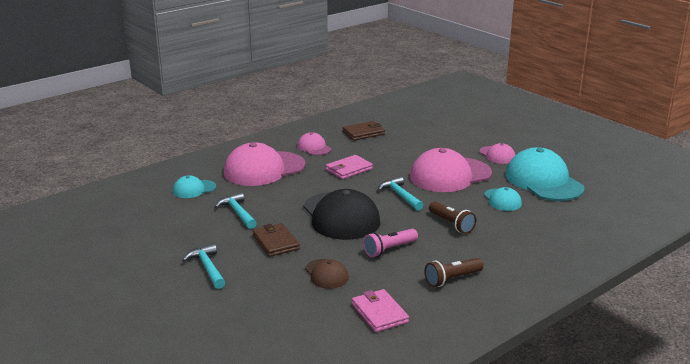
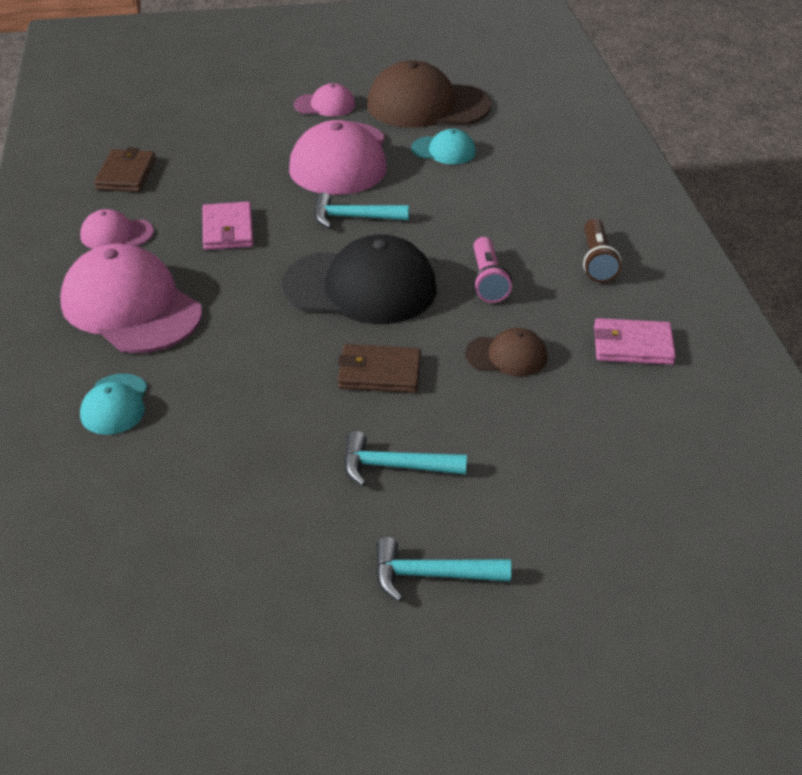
camera: 60 degrees left, 15 degrees up
(238, 213) = (250, 381): turquoise hammer -> turquoise hammer (431, 575)
(264, 169) = (131, 307): pink cap -> pink cap turned 135 degrees clockwise
(451, 224) = (467, 209): brown flashlight -> none
(543, 181) = (427, 105): turquoise cap -> brown cap

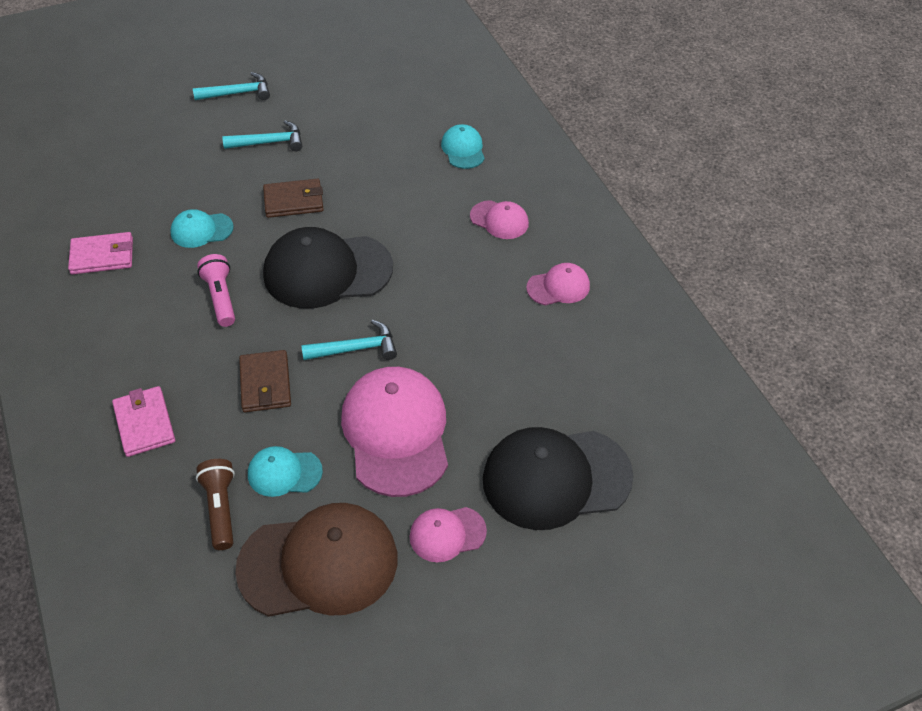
camera: 165 degrees right, 10 degrees up
(126, 174) = (601, 363): brown wallet -> brown wallet (265, 384)
(131, 307) = (499, 220): pink cap -> pink cap, size x0.49
(222, 118) = (556, 478): none -> black cap
(228, 230) = (465, 311): pink wallet -> pink wallet (144, 423)
(506, 356) = (201, 230): brown cap -> turquoise cap
(597, 261) = (122, 338): brown flashlight -> brown flashlight (220, 508)

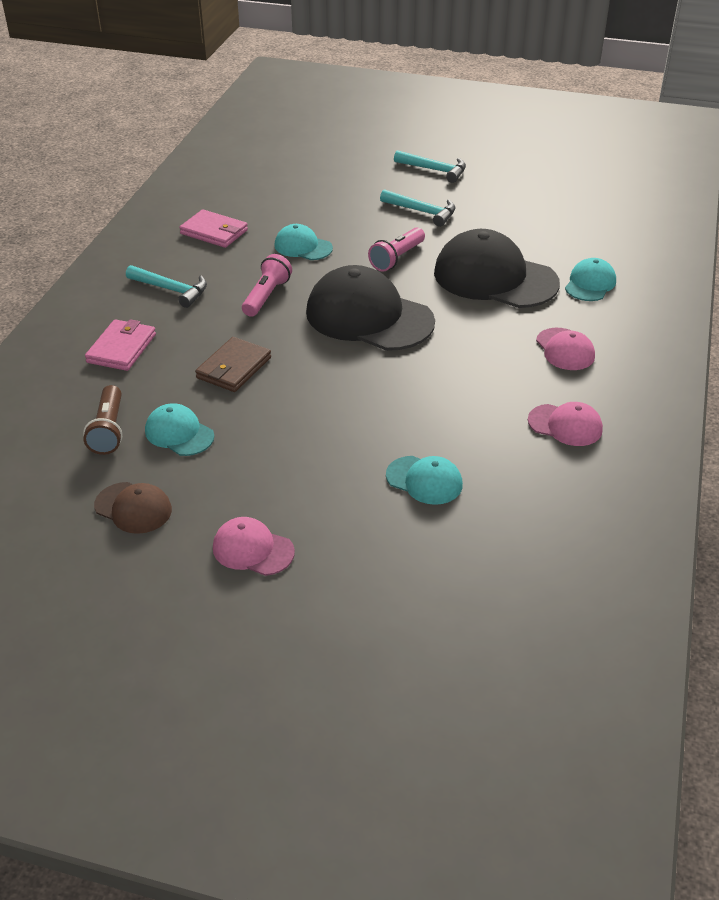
camera: 40 degrees right, 10 degrees down
(220, 508) = (108, 430): brown flashlight -> brown flashlight turned 150 degrees clockwise
(294, 201) = (397, 258): brown wallet -> pink flashlight
(319, 563) = (133, 508): brown cap -> brown cap, size x0.49
(356, 349) = (330, 380): turquoise hammer -> turquoise hammer (171, 290)
(396, 433) = (295, 455): pink cap -> none
(509, 394) = (424, 480): none -> turquoise cap
(556, 478) = (393, 566): black cap -> black cap (495, 278)

